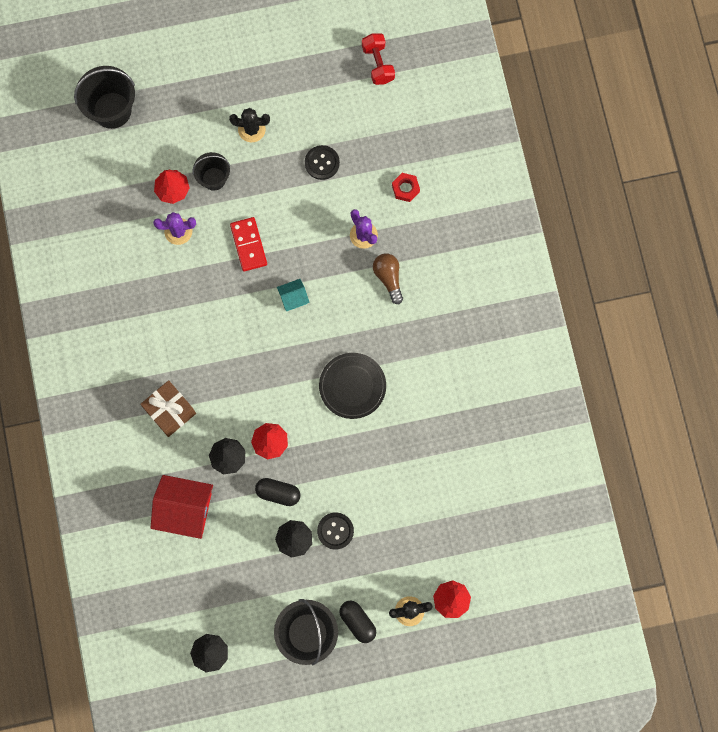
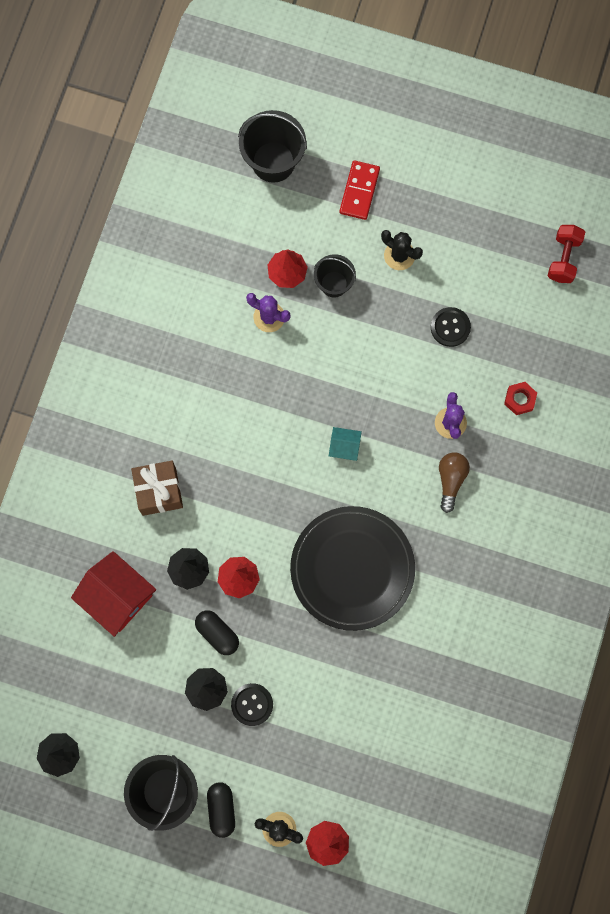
camera: 30 degrees right, 0 degrees up
(248, 245) = (330, 369): red domino -> red domino (359, 191)
(352, 386) = (352, 569): black plate -> black plate, size x1.61

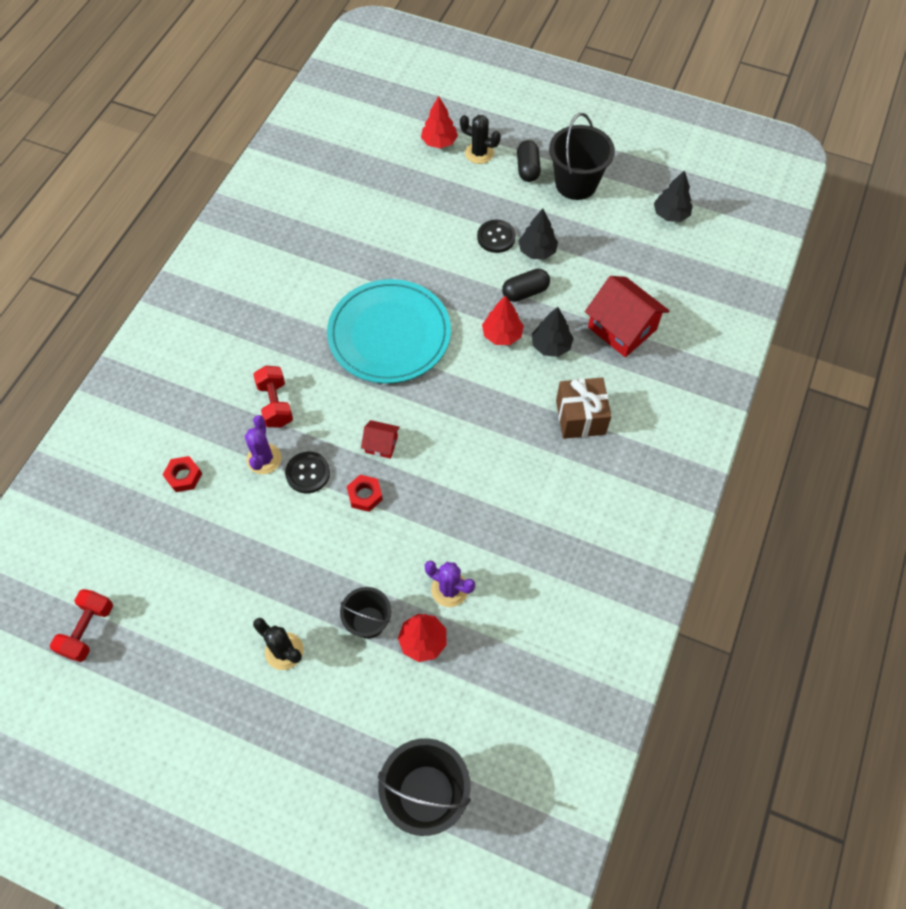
camera: 175 degrees left, 15 degrees down
(217, 633) = (525, 292): black capsule -> black capsule turned 75 degrees counterclockwise
(344, 447) = (381, 444): turquoise house -> red house
(352, 395) = (365, 495): none -> red nut
(352, 569) = (389, 334): black plate -> turquoise plate
(359, 191) = (319, 741): red domino -> none
(450, 327) = (242, 560): black button -> black button (308, 473)
(451, 480) = (275, 404): brown light bulb -> red dumbbell

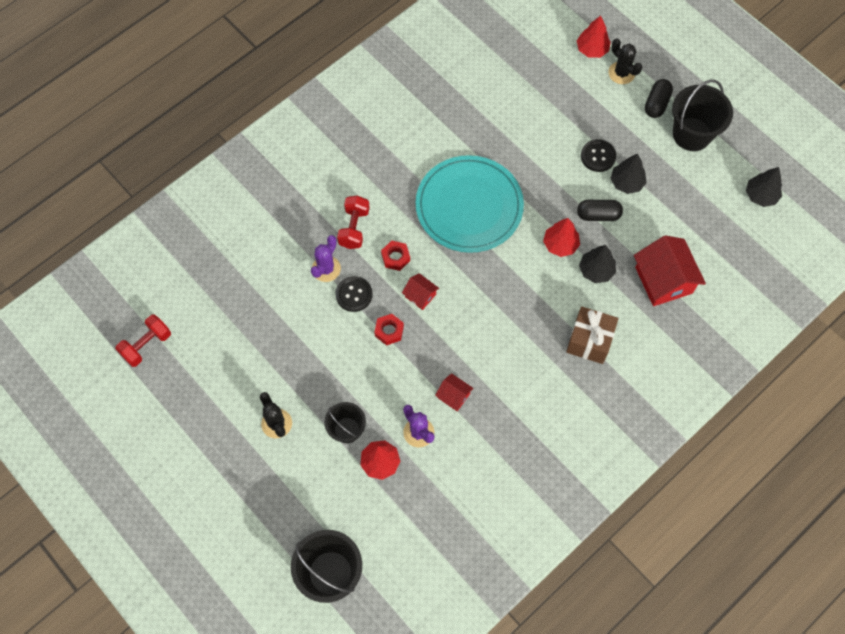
camera: 25 degrees right, 5 degrees up
(184, 476) = (261, 257): red nut -> red nut (395, 257)
(468, 533) = (454, 396): none -> red house

